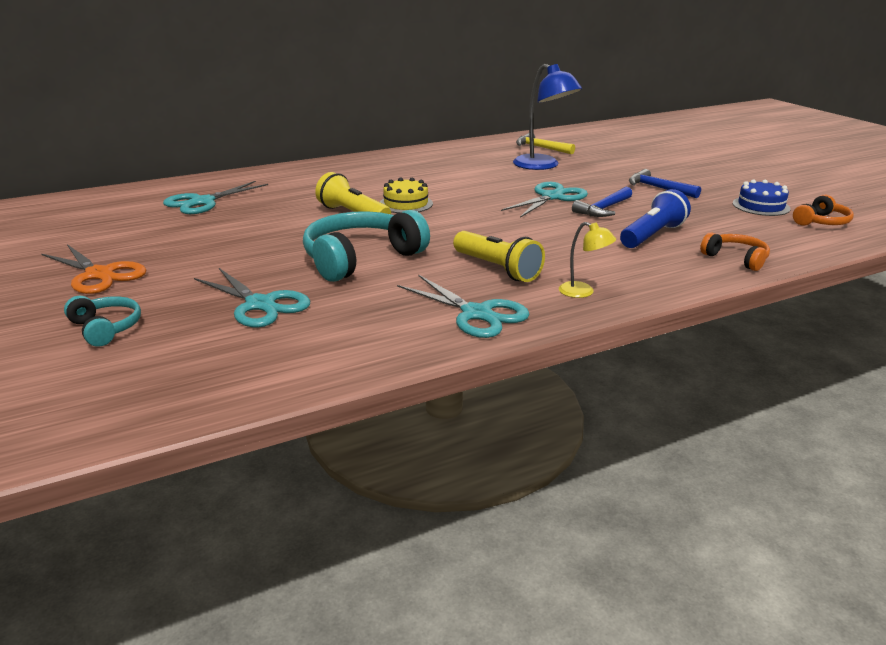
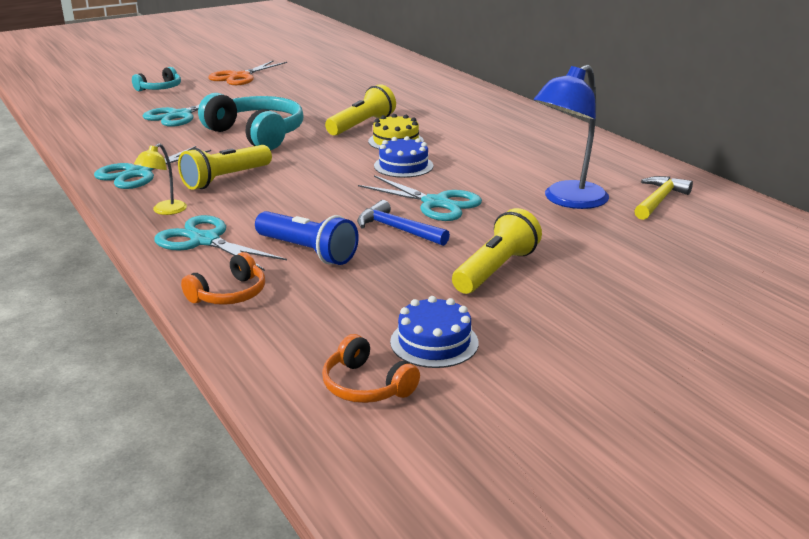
camera: 85 degrees right, 0 degrees up
(202, 202) = (385, 81): turquoise scissors -> turquoise scissors (205, 241)
(470, 203) = (403, 166): none -> blue cake
(658, 188) = (495, 269): blue hammer -> yellow flashlight

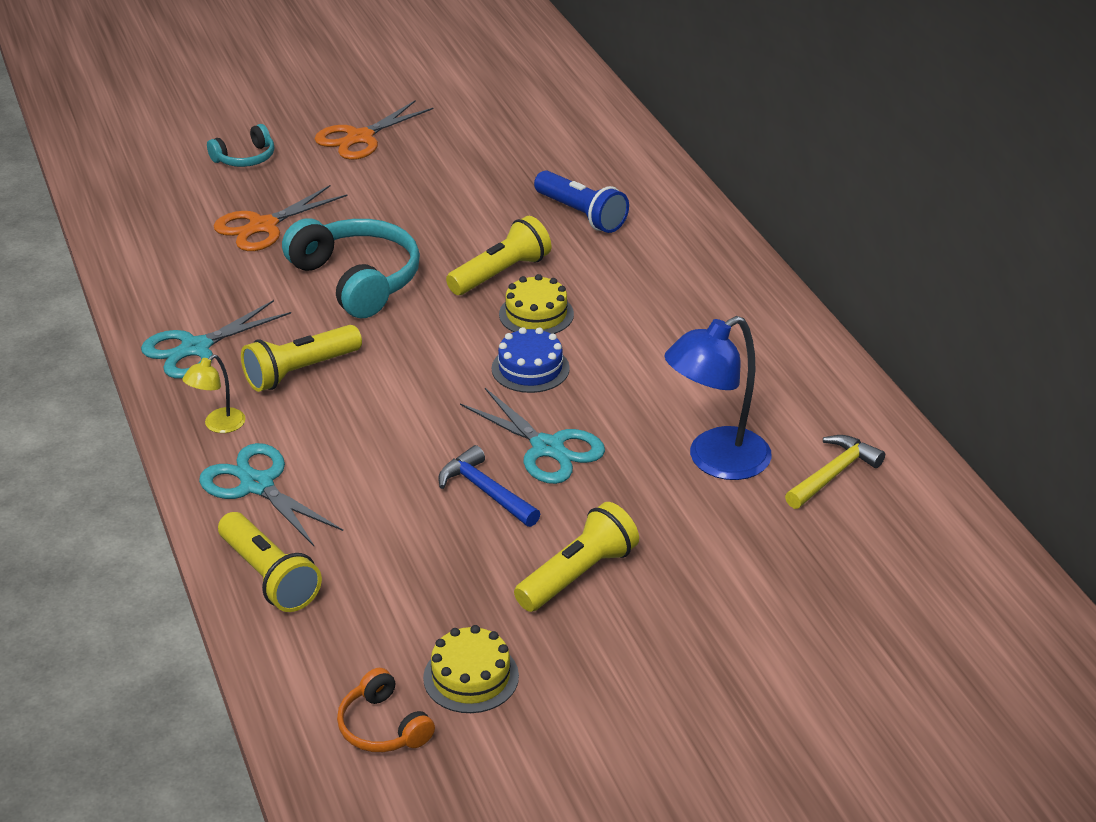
camera: 10 degrees right, 10 degrees up
(179, 115) = (263, 226): turquoise scissors -> orange scissors
(229, 294) = (269, 577): orange headphones -> yellow flashlight
(308, 251) = (371, 518): blue flashlight -> blue flashlight (581, 215)
(434, 342) = (471, 677): blue cake -> yellow cake

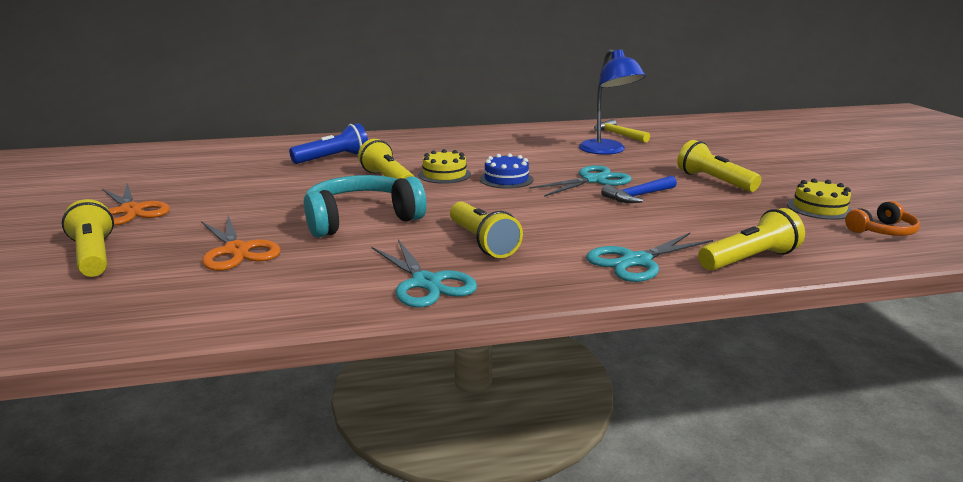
camera: 80 degrees left, 15 degrees down
(218, 425) = (552, 275): yellow lamp -> none
(245, 158) = (94, 256): turquoise headphones -> yellow flashlight

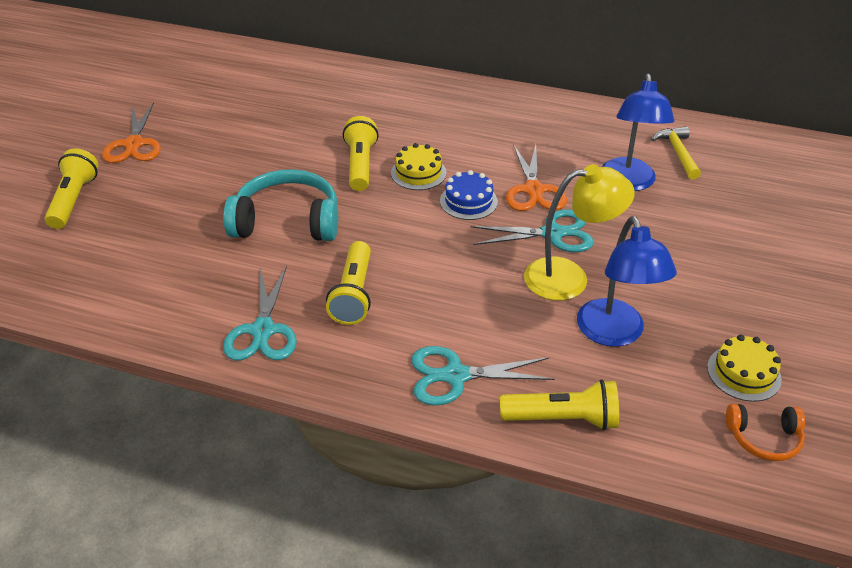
camera: 30 degrees right, 20 degrees up
(237, 251) = (166, 231): orange scissors -> orange scissors (533, 190)
(333, 158) = (344, 110): blue flashlight -> none
(638, 196) = (569, 277): blue hammer -> yellow lamp
(712, 212) = (614, 334): none -> blue lamp
(714, 181) = (683, 281): yellow flashlight -> none

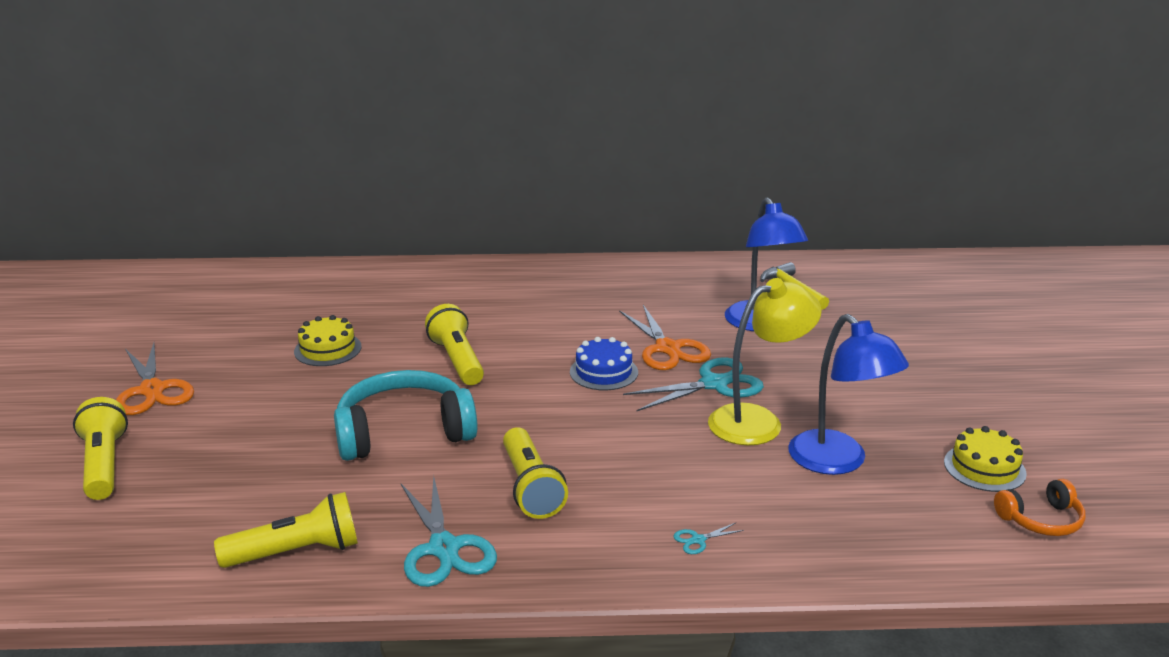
camera: 20 degrees left, 15 degrees down
(418, 173) = (530, 356): yellow cake -> yellow cake (327, 349)
(455, 376) = (698, 540): turquoise scissors -> turquoise scissors, size x0.42
(563, 418) = (837, 552): yellow flashlight -> yellow flashlight (297, 552)

